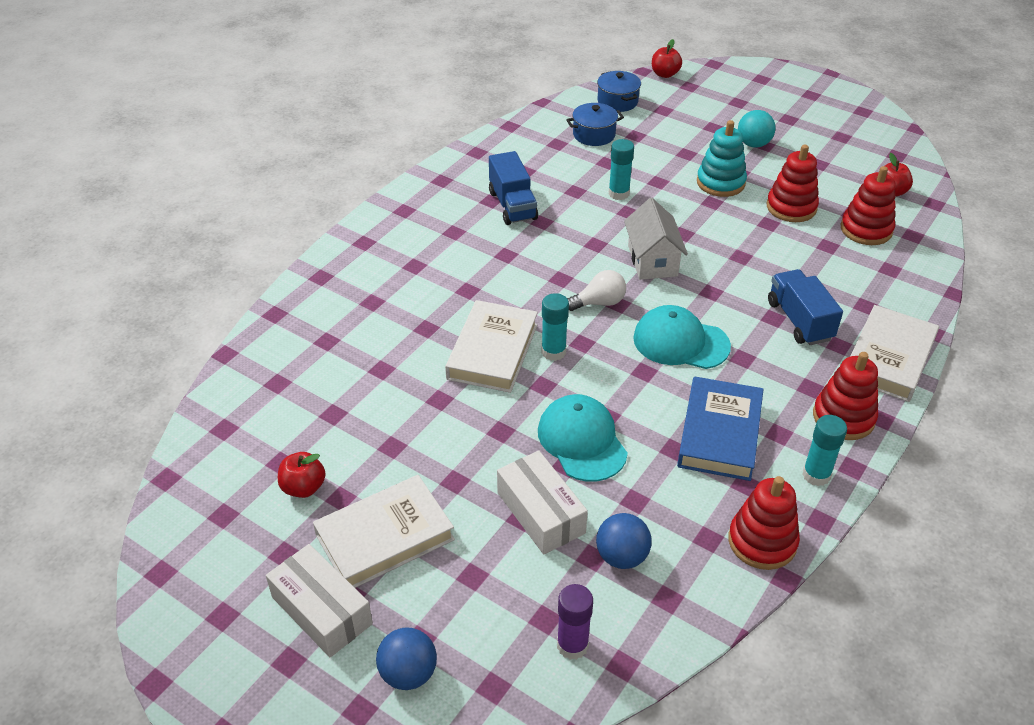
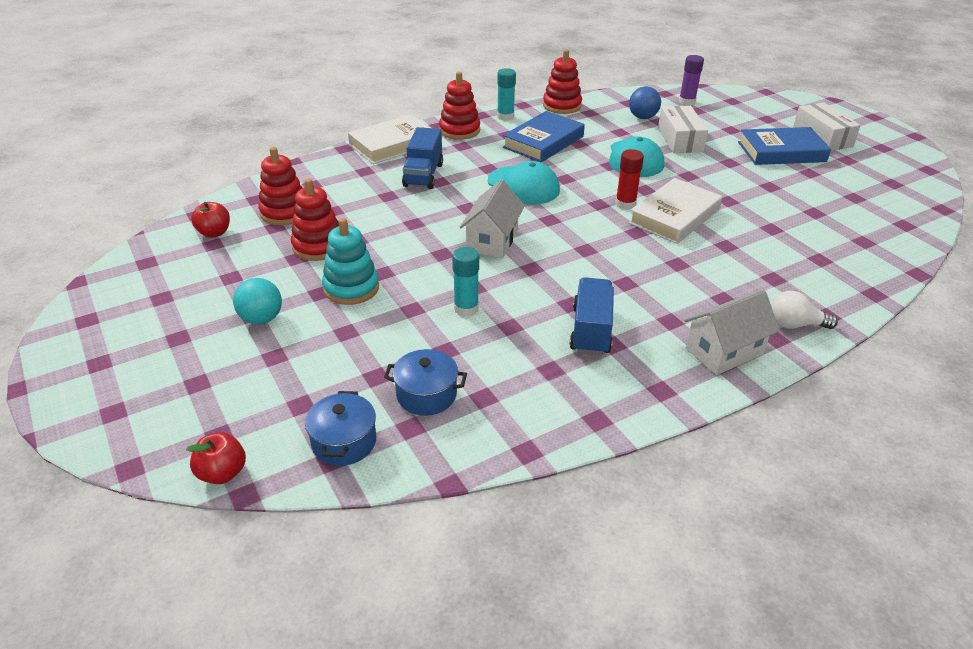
camera: 155 degrees left, 5 degrees down
(303, 487) = (836, 182): red apple -> none
(384, 537) = (781, 152): white book -> blue book
(404, 219) = (724, 351): none -> white house
(408, 673) = (775, 112): blue ball -> none
(553, 352) = (625, 204): turquoise glue stick -> red glue stick
(599, 303) = (565, 224): white light bulb -> white light bulb (794, 325)

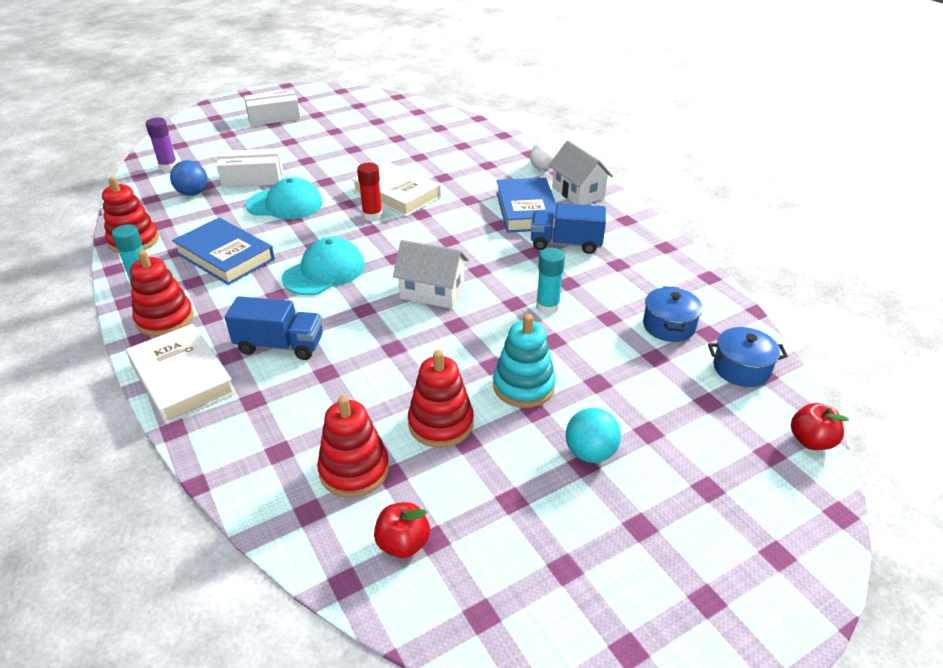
camera: 90 degrees left, 0 degrees up
(781, 152) = (295, 136): blue book -> blue book (527, 210)

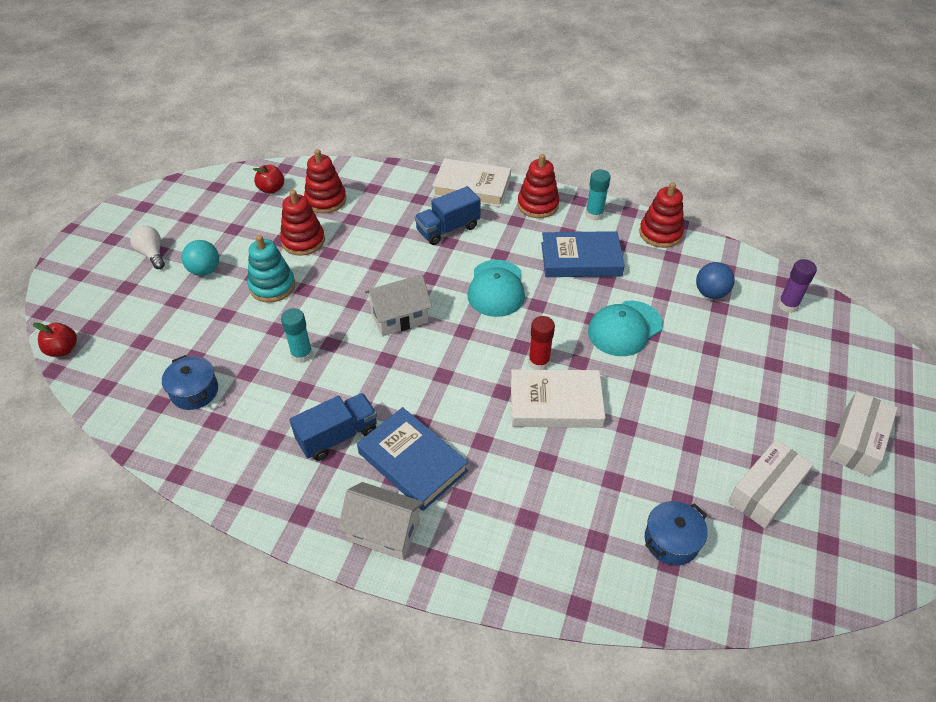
camera: 140 degrees right, 10 degrees up
(253, 178) = (701, 339): white box -> white box (765, 491)
(542, 165) = (467, 564): white light bulb -> white light bulb (152, 254)
(741, 369) = (123, 382): blue pot -> blue pot (671, 541)

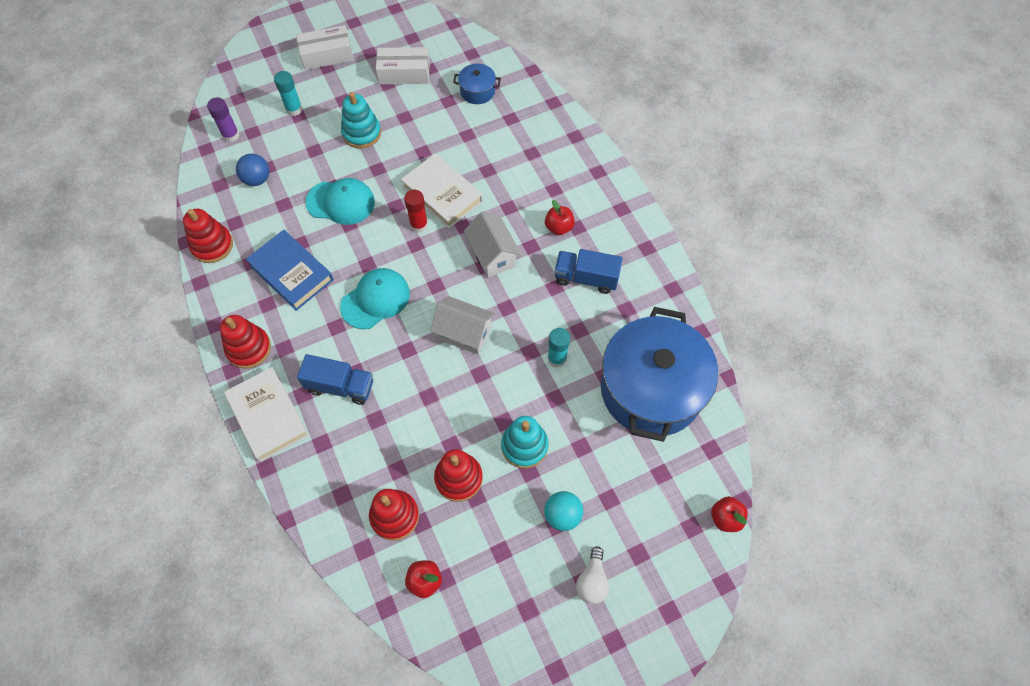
camera: 135 degrees left, 15 degrees up
(194, 391) = (651, 389): blue pot -> blue pot, size x2.44
(384, 531) = (610, 204): white house -> white house (492, 255)
(412, 462) = (559, 227): blue book -> red apple
(594, 214) = (226, 302): turquoise glue stick -> turquoise glue stick (294, 109)
(701, 395) = (362, 133): none -> turquoise stacking toy

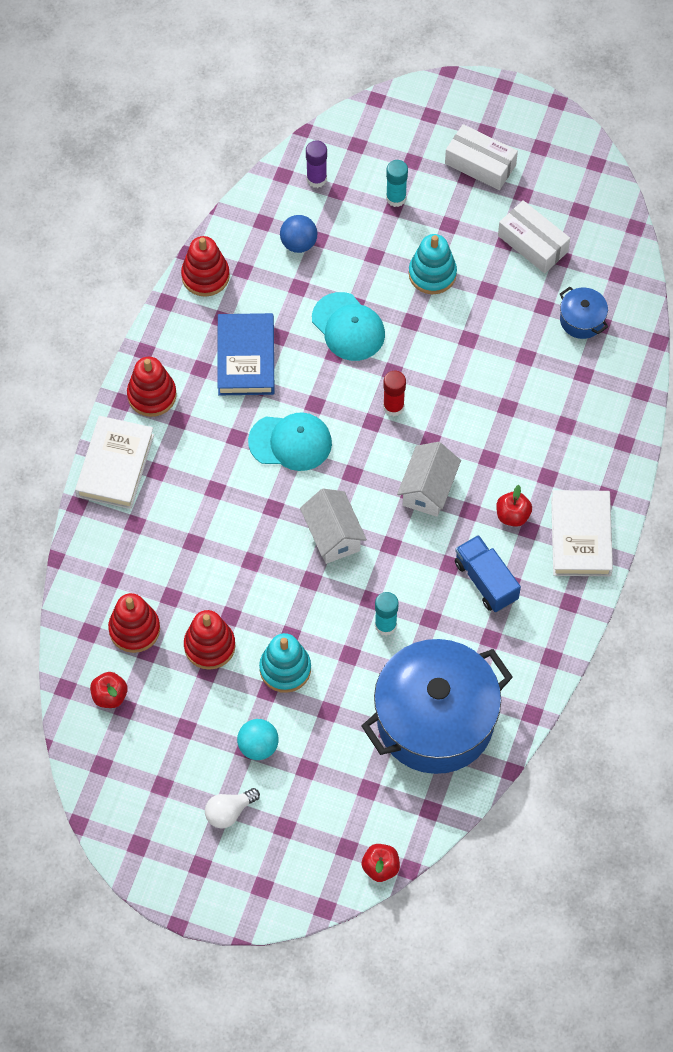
camera: 45 degrees right, 0 degrees up
(340, 386) = (192, 491): blue truck -> none
(442, 194) = (443, 395): white book -> white book (581, 536)

